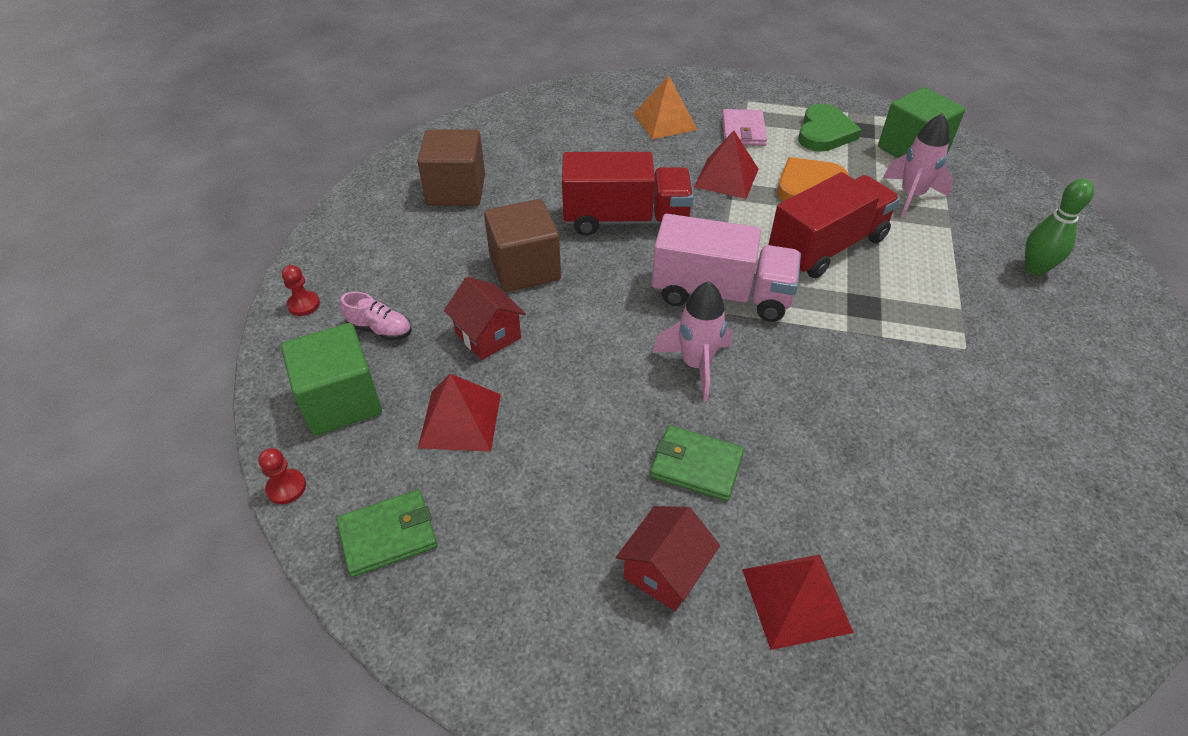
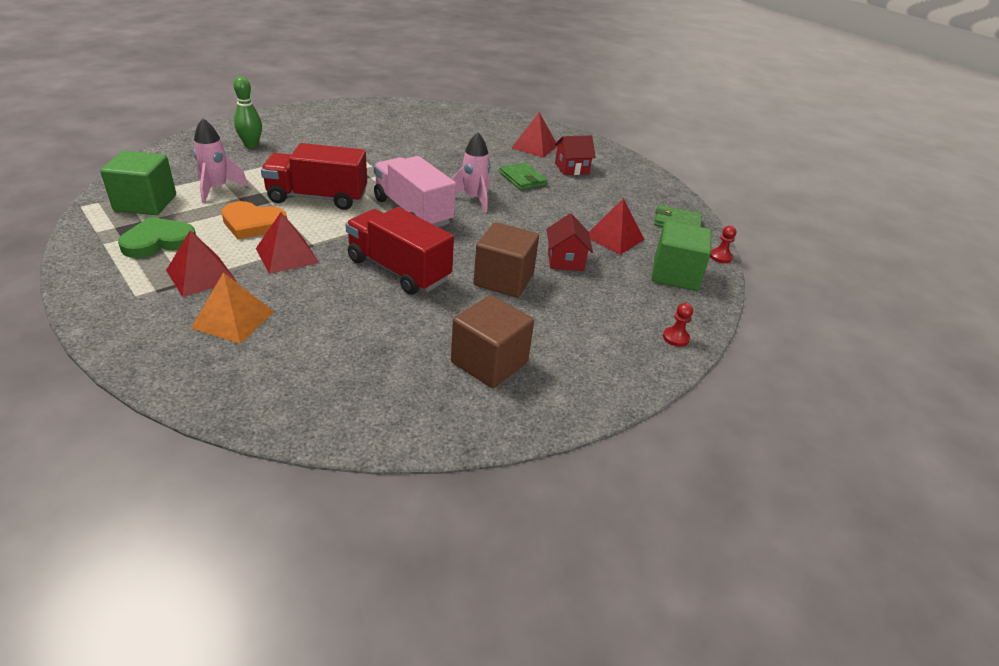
camera: 145 degrees left, 10 degrees down
(380, 329) = (630, 296): pink shoe -> none
(743, 131) = (201, 275): pink wallet -> red pyramid

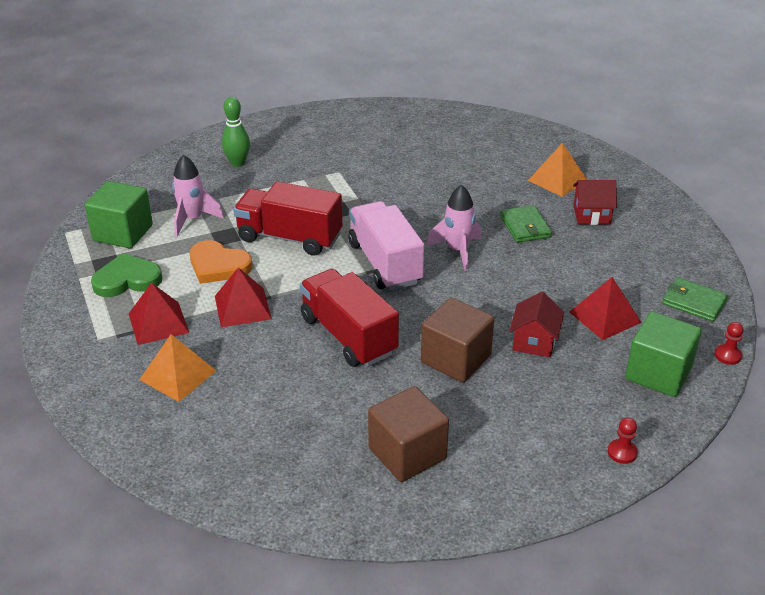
camera: 20 degrees right, 0 degrees up
(534, 146) = (557, 180): red pyramid -> orange pyramid

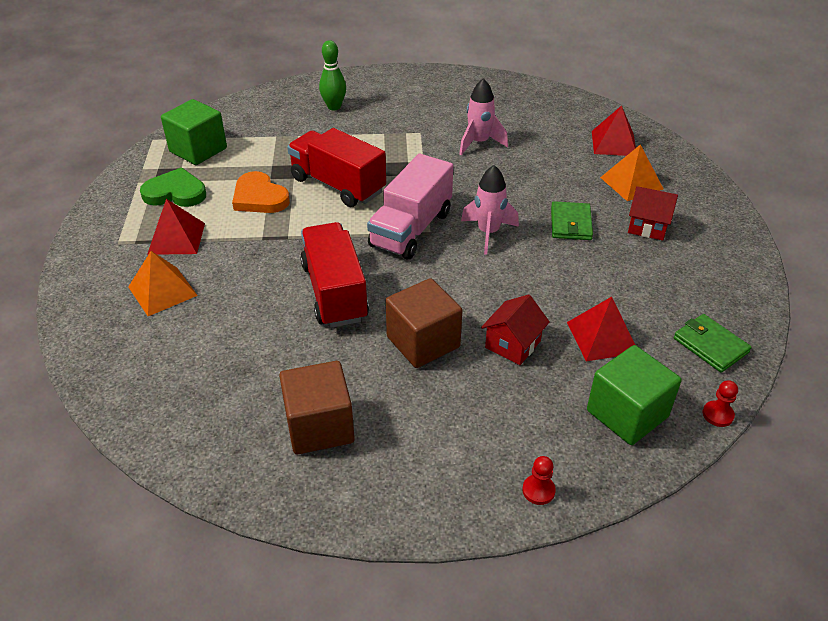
camera: 20 degrees right, 5 degrees up
(192, 220) = (263, 150): pink rocket -> pink rocket (479, 143)
(242, 307) = (257, 241): red pyramid -> red pyramid (614, 143)
(385, 263) = (411, 229): pink truck -> pink truck turned 150 degrees counterclockwise

